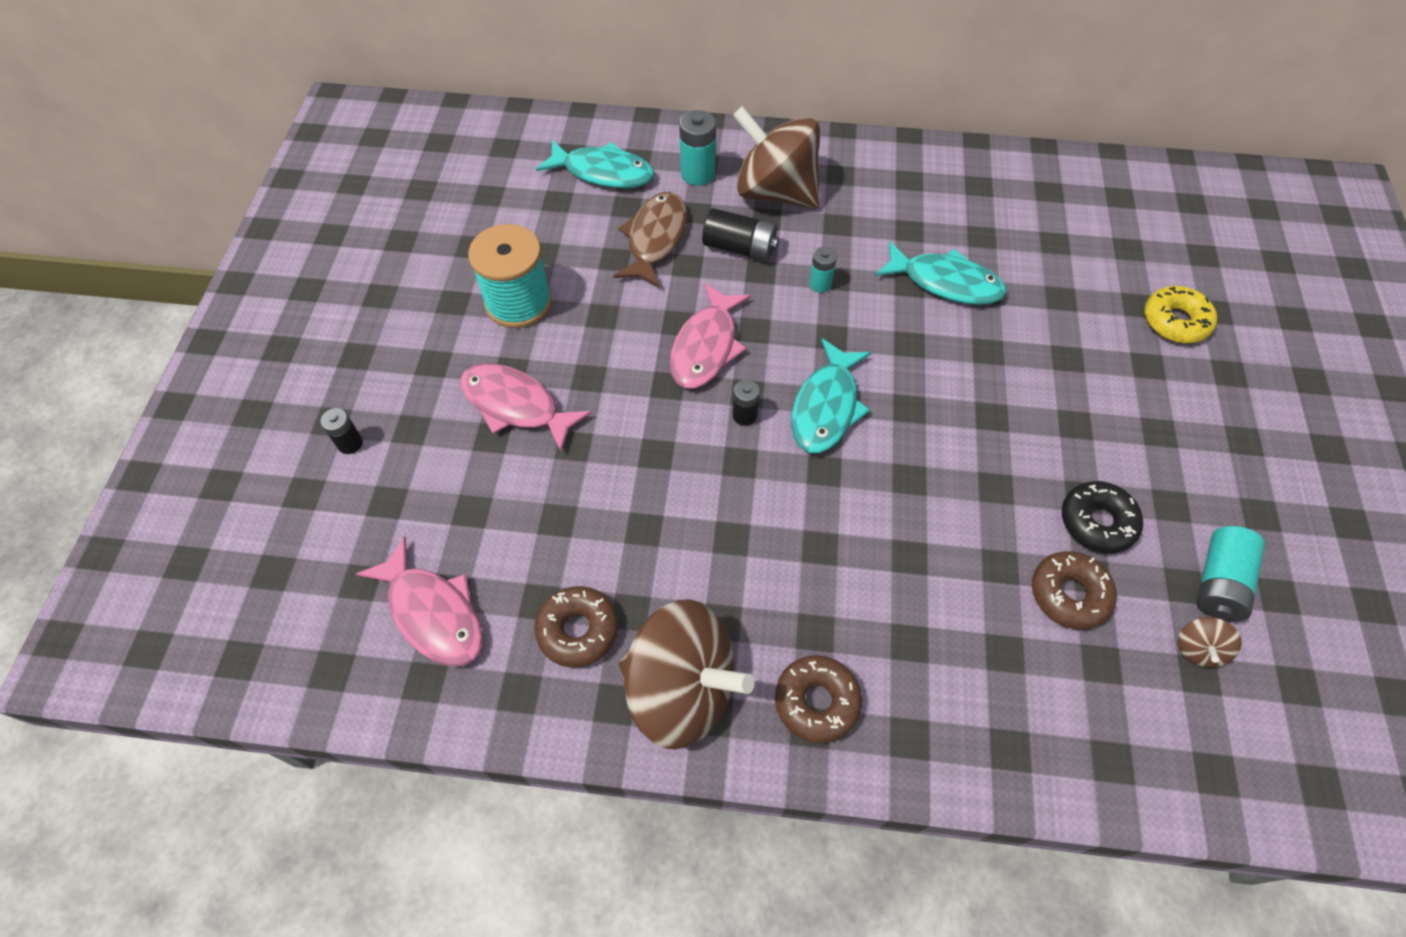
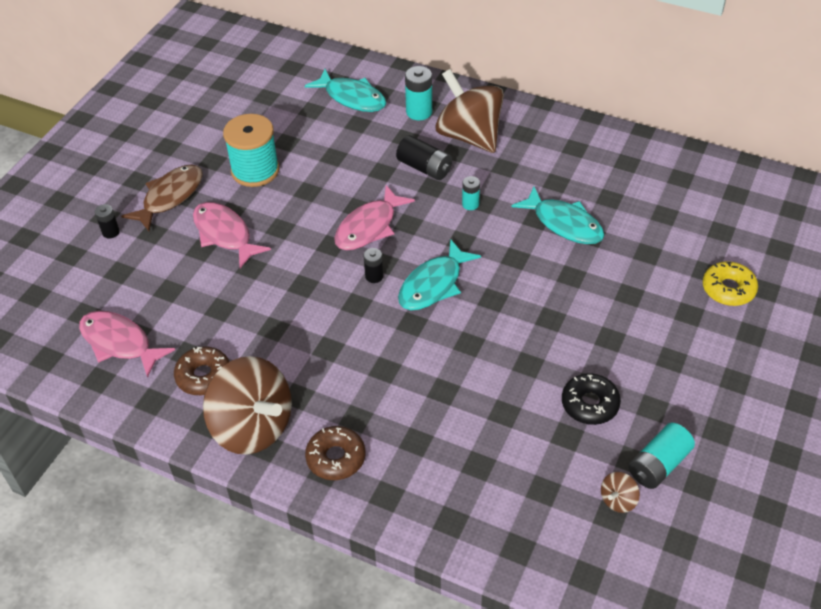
camera: 20 degrees right, 10 degrees down
(433, 613) = (119, 343): pink fish -> pink fish turned 150 degrees clockwise
(655, 239) = (367, 149): brown fish -> brown fish (170, 197)
(1069, 594) = (543, 442): brown donut -> none

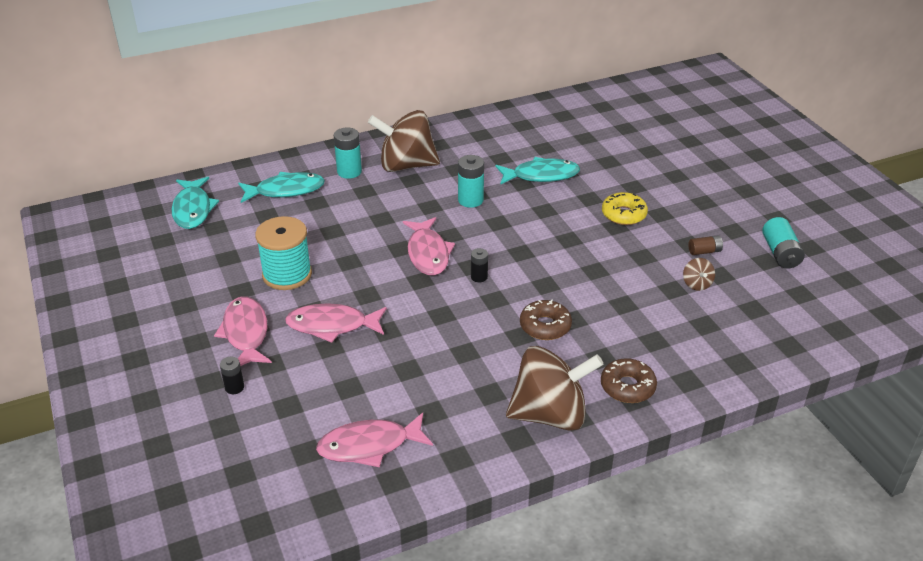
camera: 50 degrees left, 10 degrees down
(170, 197) = (246, 333): brown fish -> pink fish
(203, 376) = (467, 414): brown donut -> brown donut (545, 326)
(424, 168) = (407, 199): black battery -> none
(433, 284) = (522, 256): turquoise fish -> turquoise fish (193, 209)
(470, 204) = (470, 200): turquoise battery -> turquoise battery, size x1.66
(590, 404) = (704, 251): black donut -> brown battery
(618, 500) = (792, 284): brown spinning top -> brown spinning top (696, 284)
(728, 289) = (674, 152): yellow donut -> yellow donut (623, 214)

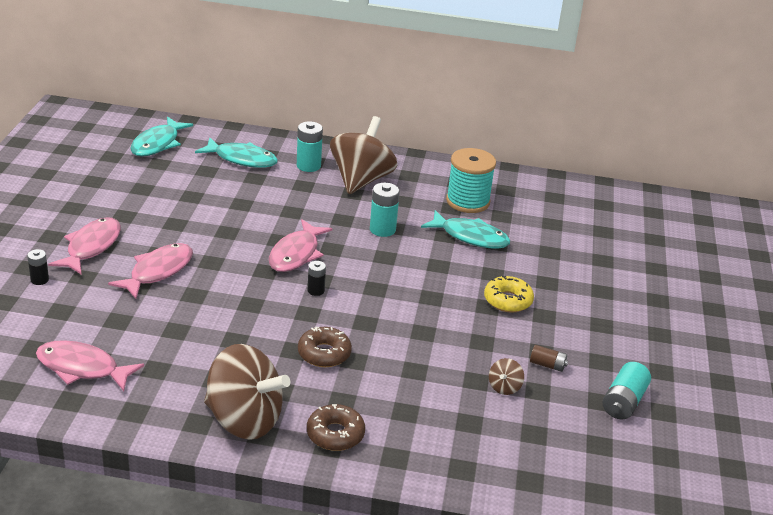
camera: 30 degrees right, 5 degrees down
(287, 274) = (169, 220): turquoise spool -> turquoise spool (468, 201)
(332, 325) = (158, 271): pink fish -> pink fish turned 90 degrees clockwise
(406, 165) = (361, 180): brown spinning top -> brown spinning top turned 75 degrees clockwise

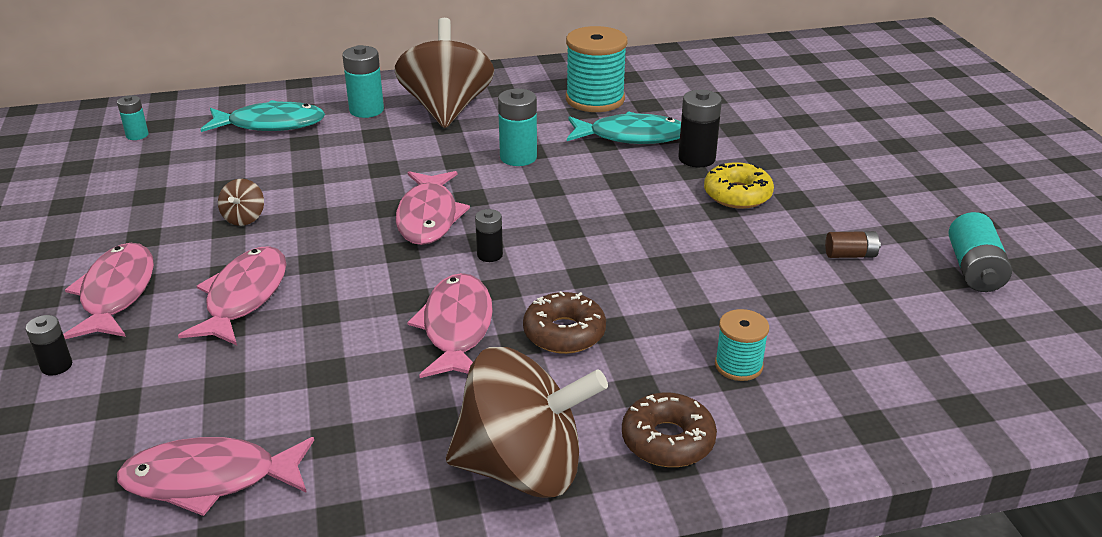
camera: 20 degrees left, 0 degrees up
(157, 144) = (137, 135): turquoise fish -> turquoise battery
(264, 329) = (456, 328): none -> pink fish
(412, 408) = (738, 365): none -> turquoise spool
(502, 266) = (696, 158): none -> black battery
(504, 387) = (826, 299): brown spinning top -> brown spinning top (244, 218)

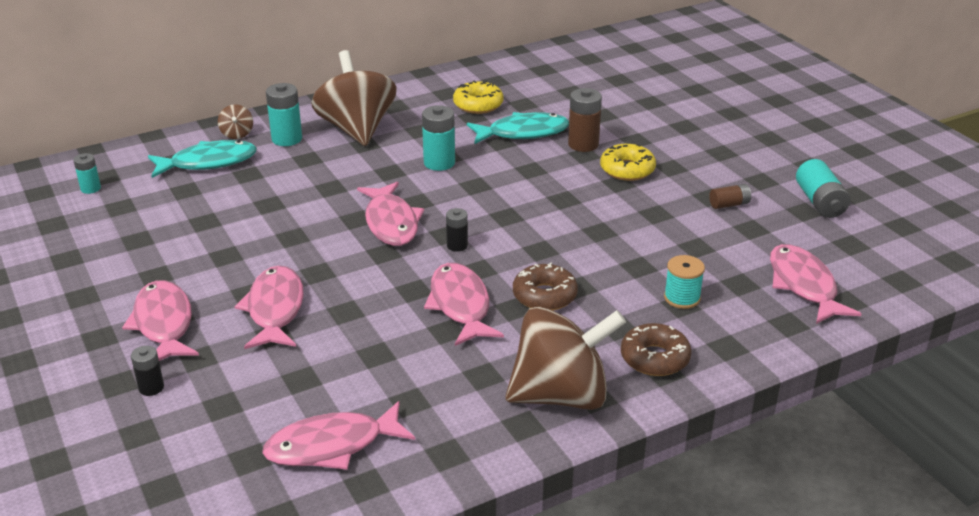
camera: 15 degrees left, 0 degrees up
(244, 218) = (235, 246): brown spinning top -> brown spinning top (237, 134)
(595, 99) = (478, 105): turquoise spool -> yellow donut
(696, 158) = (583, 144): black battery -> brown battery
(911, 376) = (803, 285): none -> pink fish

